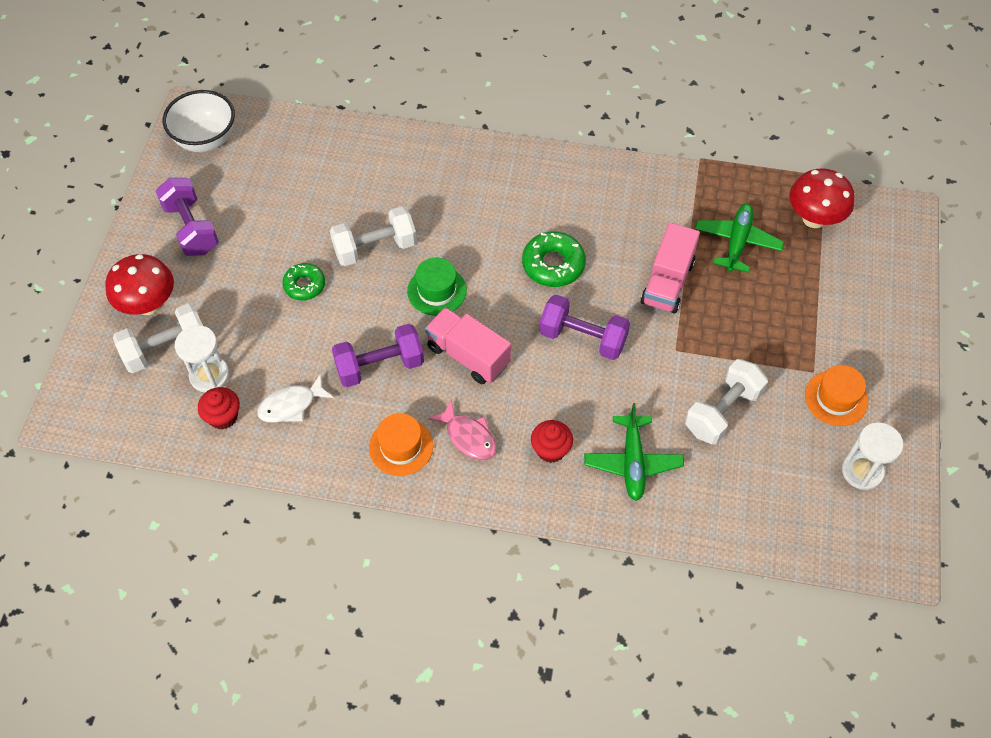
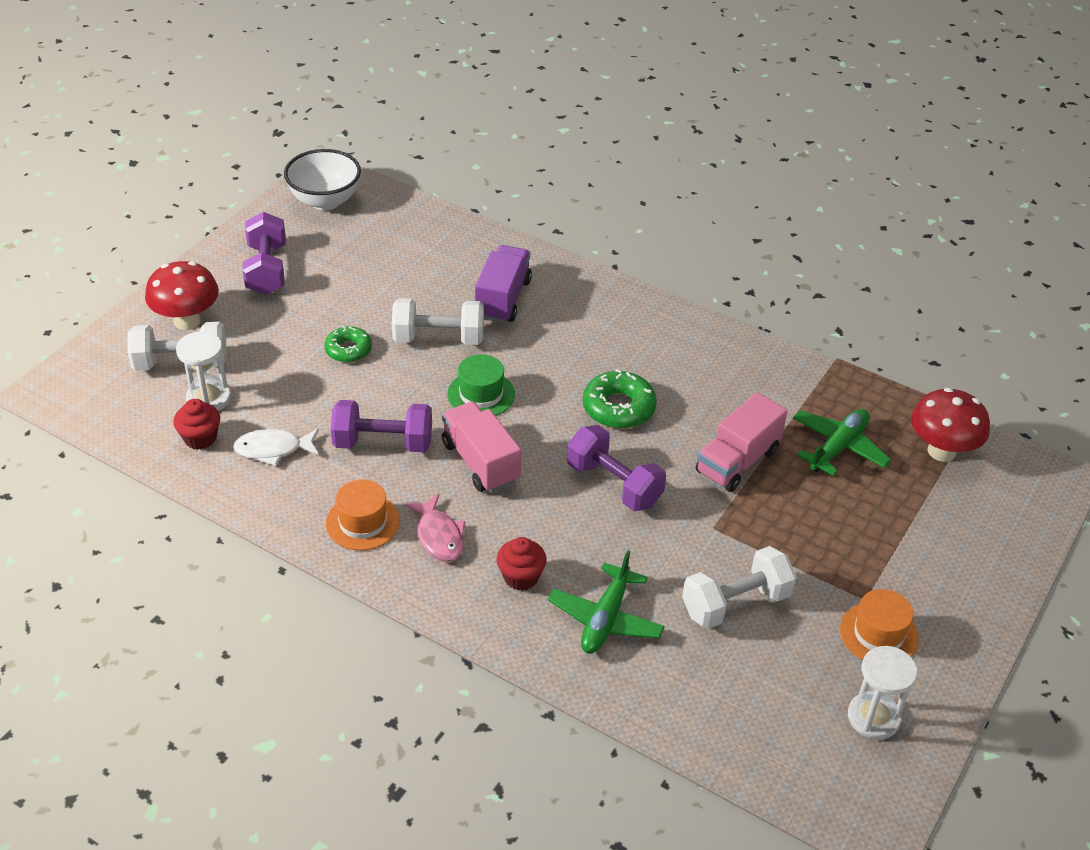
camera: 20 degrees right, 15 degrees down
(409, 190) = (503, 299): none -> purple truck

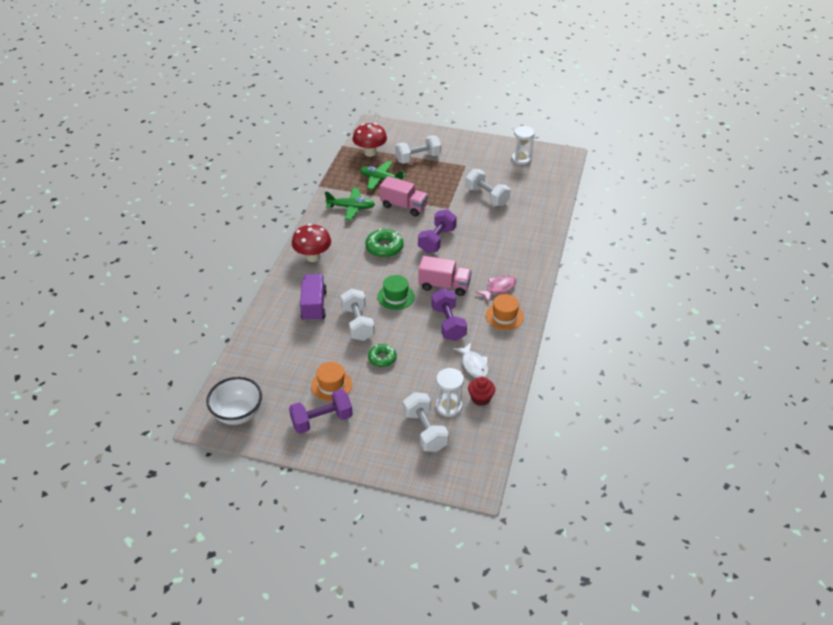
camera: 105 degrees left, 0 degrees up
(187, 321) = (386, 442): red mushroom -> red mushroom (313, 257)
(480, 462) = (444, 286): pink truck -> pink truck turned 120 degrees counterclockwise
(503, 299) = (314, 306): purple truck -> purple truck turned 90 degrees clockwise
(521, 577) = (508, 257): red cupcake -> none
(605, 619) = (515, 229): green plane -> green plane (351, 207)
(879, 634) = (481, 161): orange hat -> orange hat (331, 385)
(908, 523) = (418, 158): none -> white dumbbell

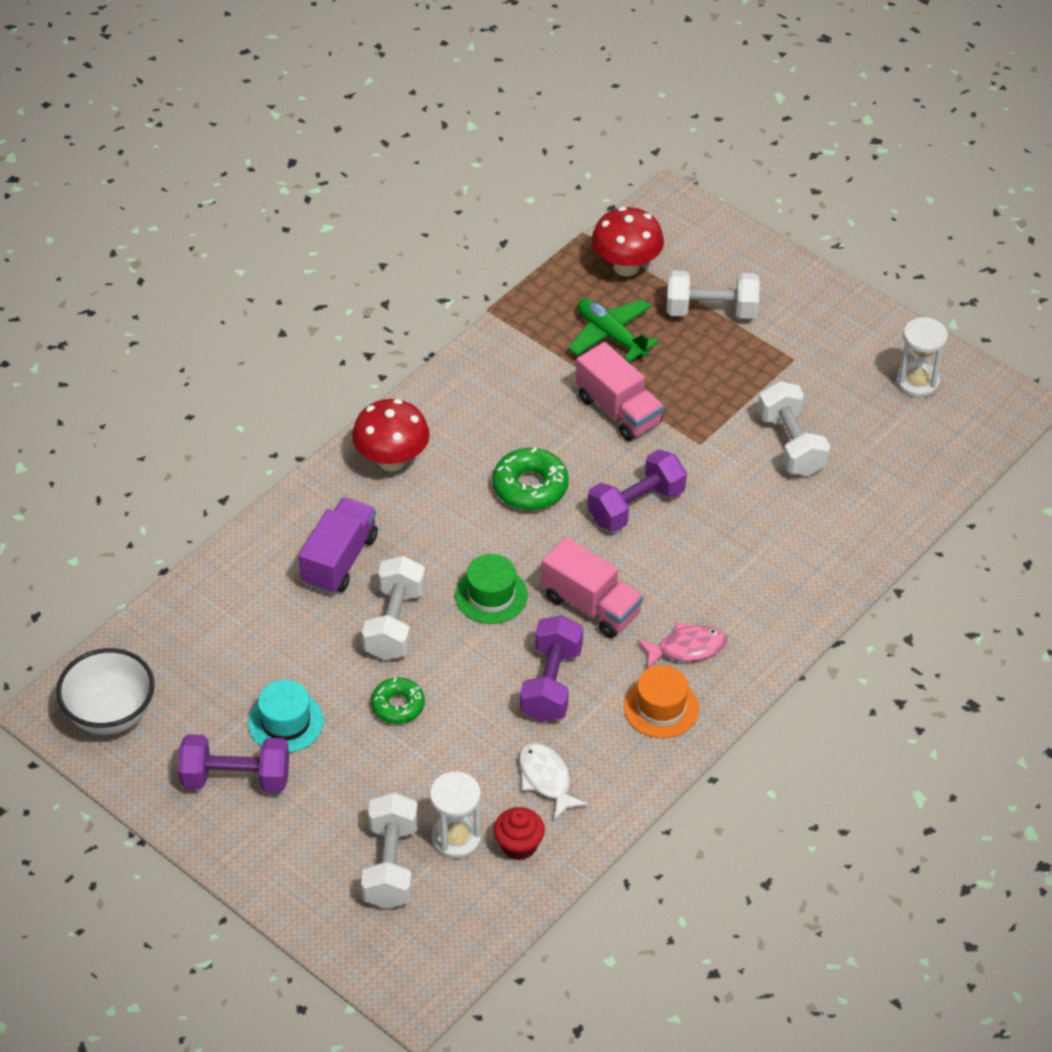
camera: 25 degrees right, 5 degrees up
(331, 385) = (286, 722): orange hat -> turquoise hat
(351, 207) = (518, 379): green plane -> none
(474, 365) = (546, 779): white fish -> white fish turned 150 degrees clockwise

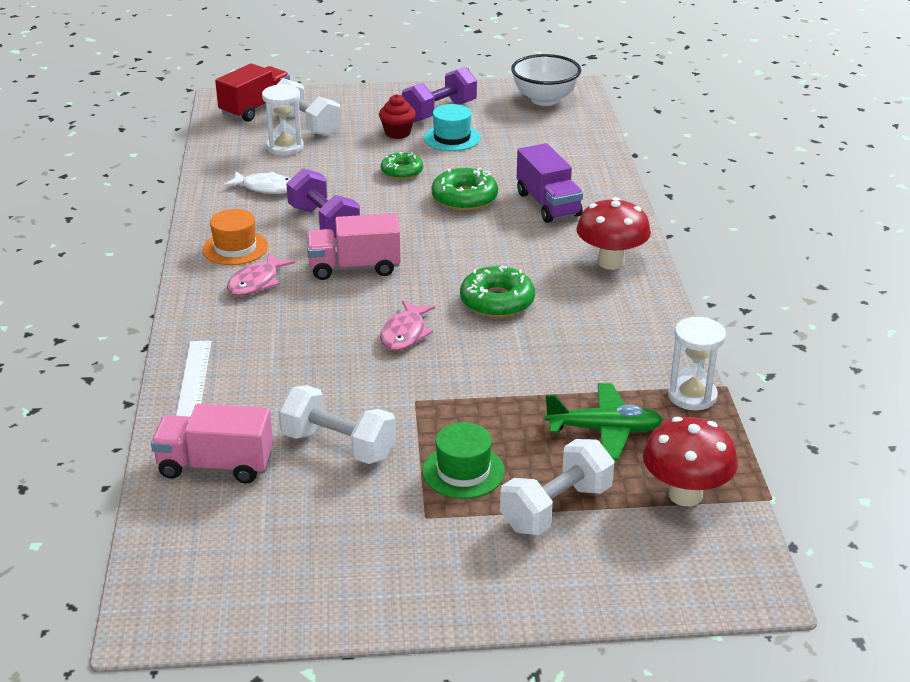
camera: 135 degrees right, 15 degrees down
(394, 623) = (464, 198): white dumbbell -> green donut
(405, 945) = (255, 108): none -> red truck
(491, 595) = (428, 238): green hat -> green hat (463, 471)
(519, 845) = (244, 160): red cupcake -> red cupcake (397, 133)
(618, 410) = (511, 382): pink truck -> pink truck (216, 465)
(636, 506) = (405, 333): purple dumbbell -> pink fish
(836, 572) = (193, 381): none -> white ruler
(917, 382) = (281, 575): white hourglass -> white hourglass (692, 396)

